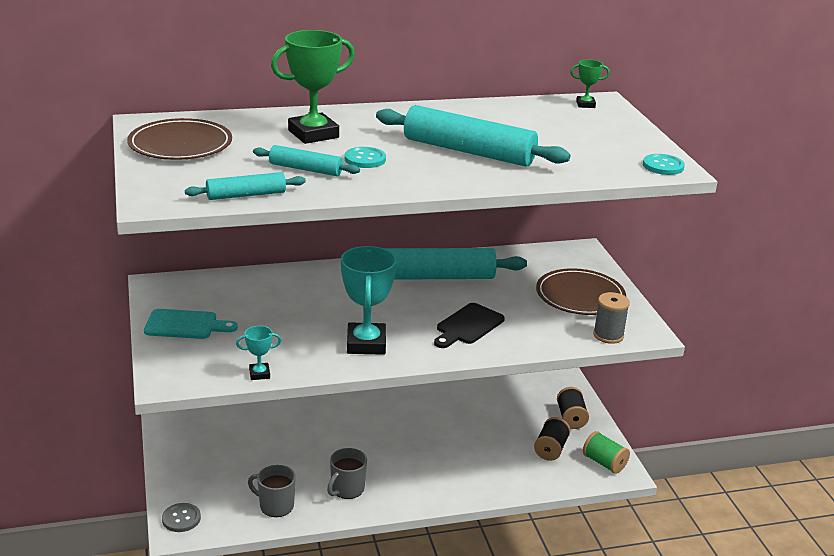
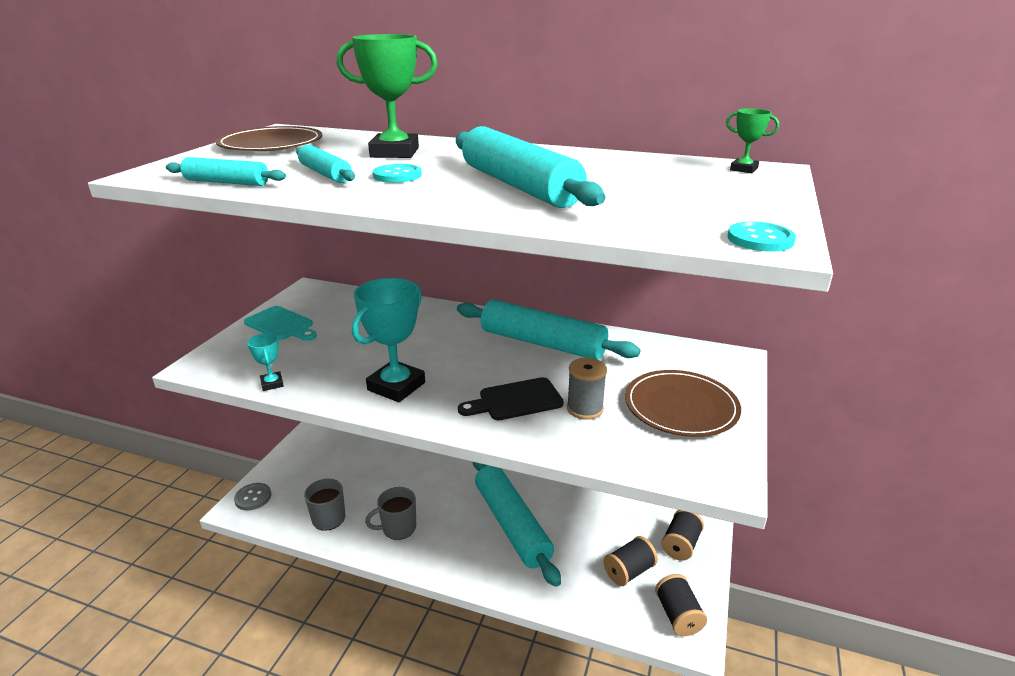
camera: 35 degrees right, 0 degrees up
(259, 374) = (272, 384): turquoise trophy -> turquoise trophy turned 45 degrees clockwise
(437, 451) = (512, 524): none -> turquoise rolling pin
(604, 463) = (678, 615): green spool -> black spool
(608, 335) = (669, 465): grey spool -> grey spool (585, 409)

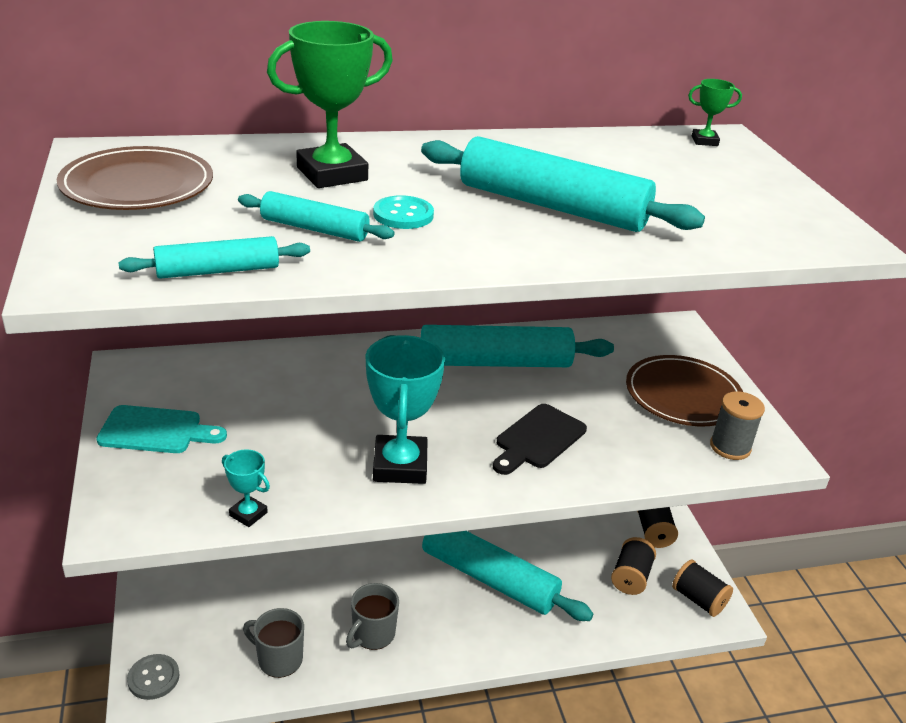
camera: 35 degrees left, 5 degrees up
(585, 409) = (608, 426): grey spool -> grey spool (730, 447)
(760, 239) = (831, 236): turquoise button -> none

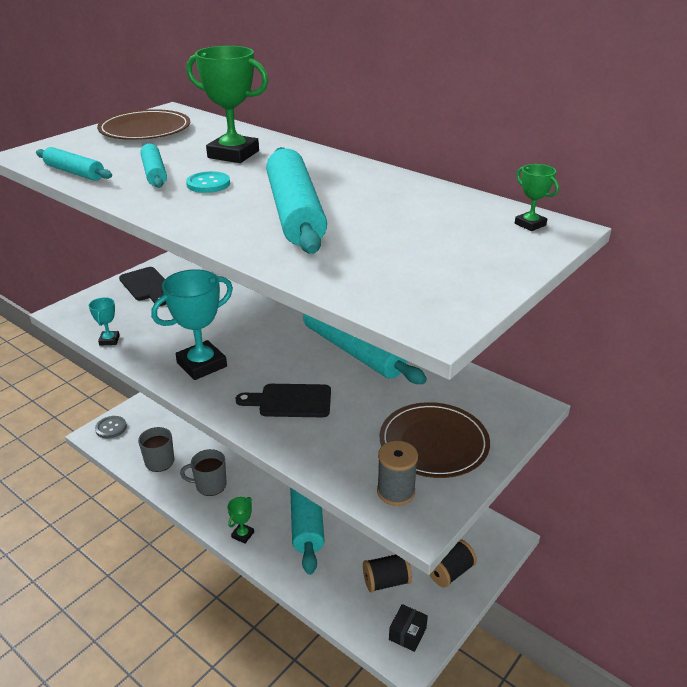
camera: 55 degrees right, 0 degrees up
(156, 431) = (147, 286): turquoise cutting board -> black cutting board
(477, 647) = (243, 535): none -> green trophy
(698, 599) = (407, 633): black spool -> black box

